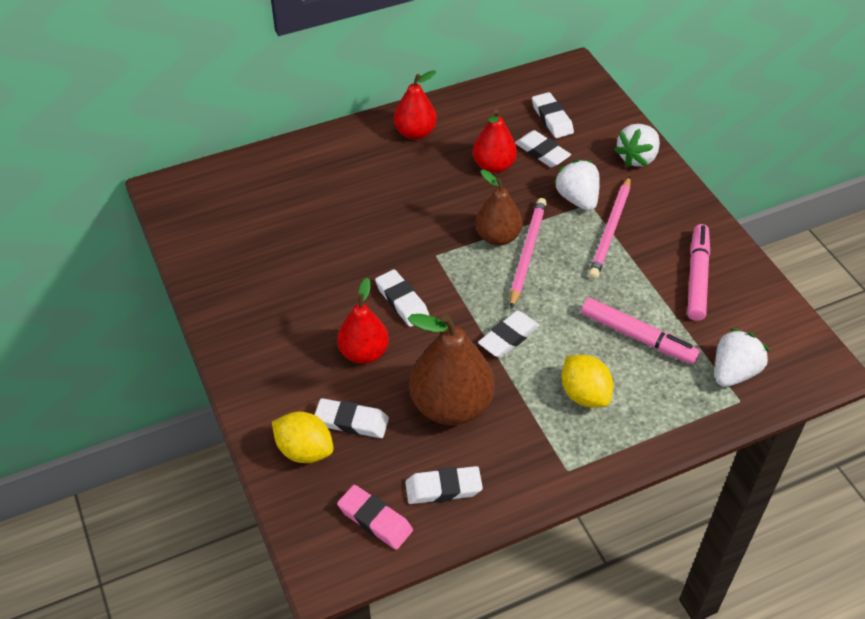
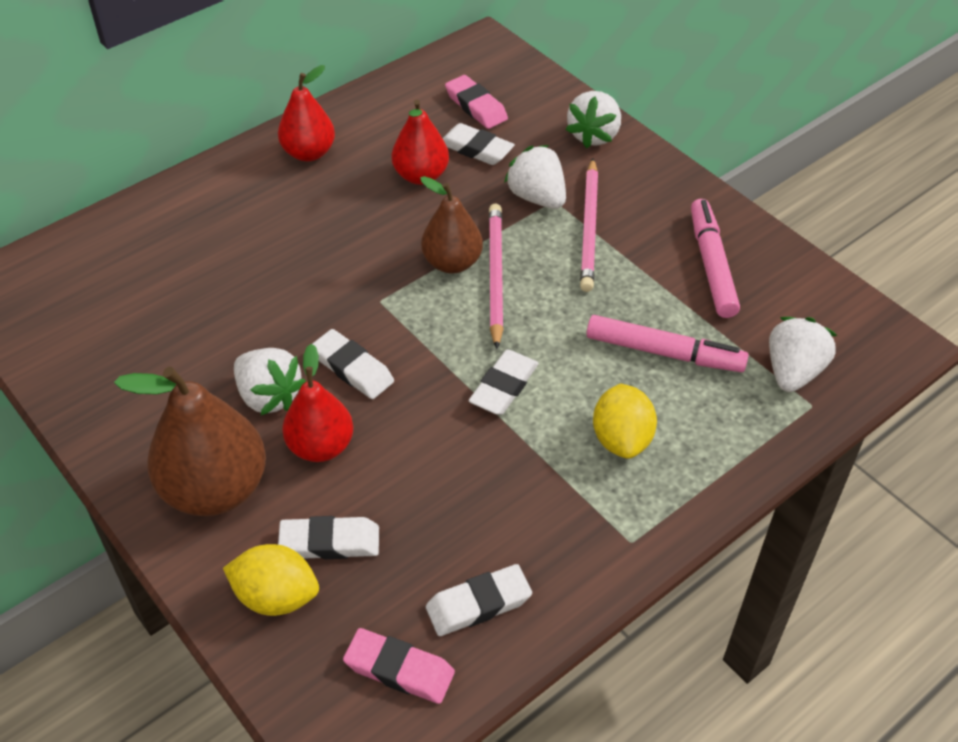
camera: 15 degrees left, 0 degrees up
(337, 309) = (269, 396): none -> white strawberry
(451, 405) = (456, 491): brown pear -> brown pear (215, 489)
(552, 118) = (476, 106): white eraser -> pink eraser
(584, 394) = (621, 439): yellow lemon -> yellow lemon turned 45 degrees clockwise

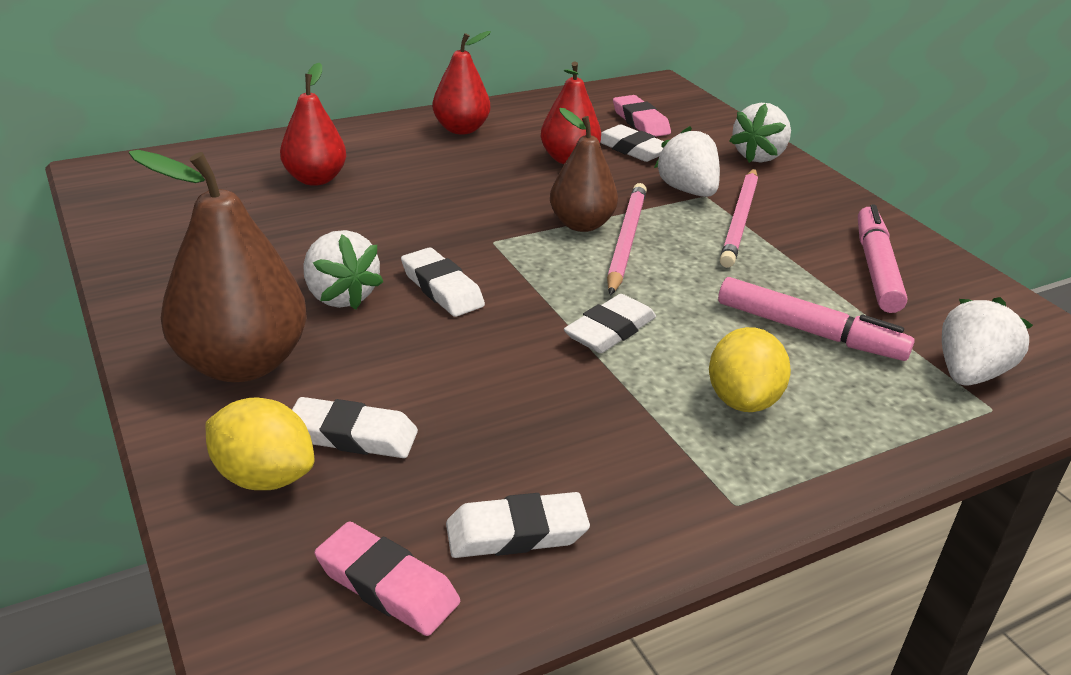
camera: 10 degrees right, 15 degrees down
(321, 446) = (379, 347): red pear -> red pear (315, 179)

